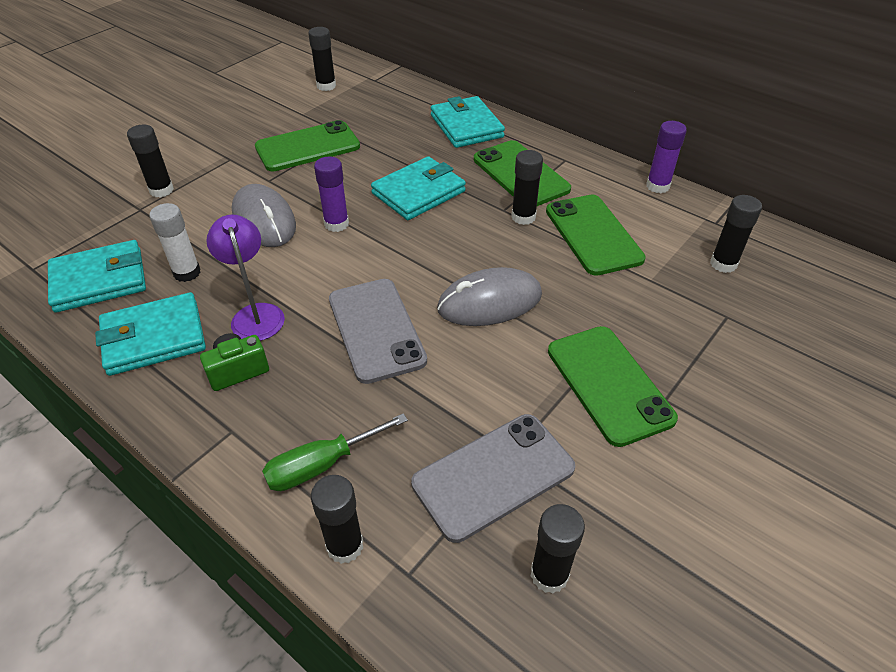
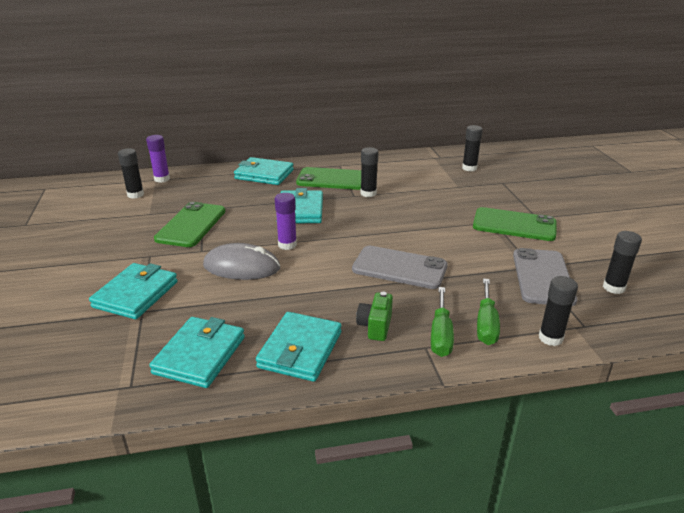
camera: 50 degrees left, 15 degrees down
(161, 190) = (136, 294): black glue stick -> turquoise wallet
(187, 273) = (250, 314): white glue stick -> none
(255, 314) = (331, 302): purple lamp -> none
(265, 433) = (440, 335): none -> green screwdriver
(489, 302) = (421, 228): grey mouse -> none
(593, 234) = (408, 184): green phone -> none
(657, 186) = (396, 156): purple glue stick -> purple glue stick (162, 179)

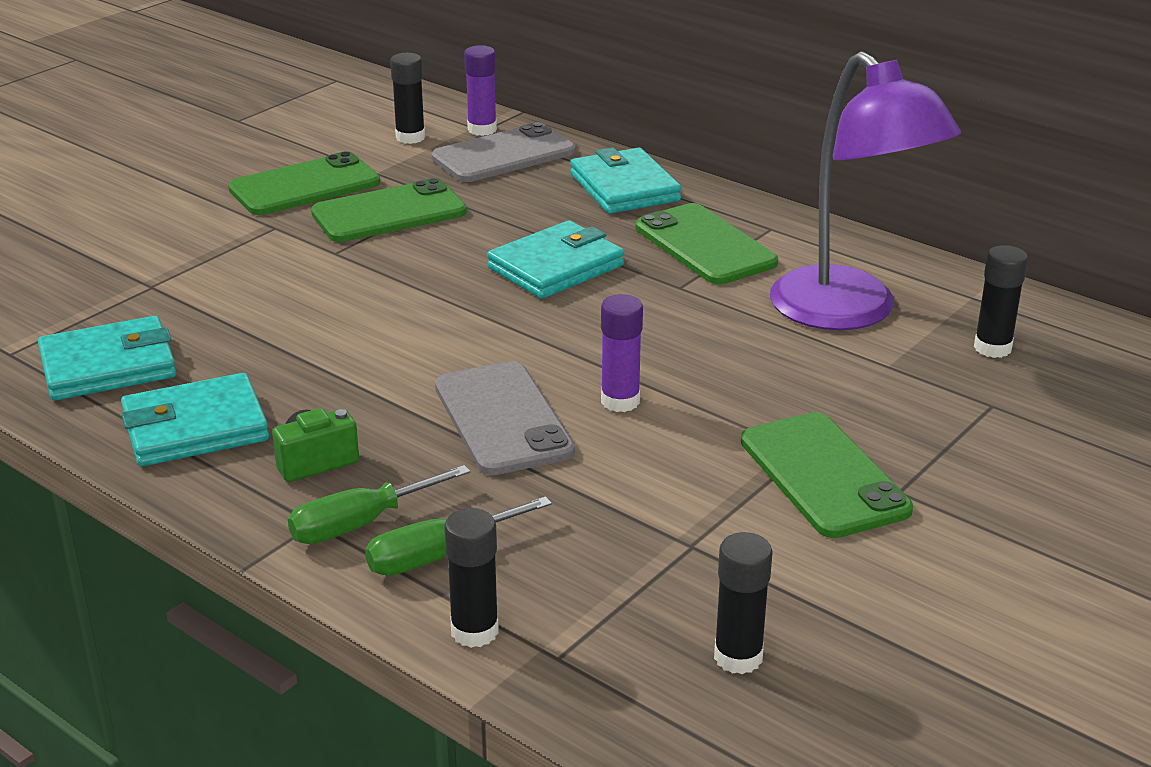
camera: 50 degrees right, 0 degrees up
(127, 234) = (305, 186): none -> green phone
(136, 294) = (180, 264): turquoise wallet -> none
(241, 267) = (333, 298): grey mouse -> none
(287, 245) = (438, 303): purple glue stick -> purple glue stick (620, 401)
(368, 193) = (708, 295): black glue stick -> none
(416, 178) = (849, 313): none -> purple lamp
(542, 277) = (666, 566): grey phone -> grey phone (503, 155)

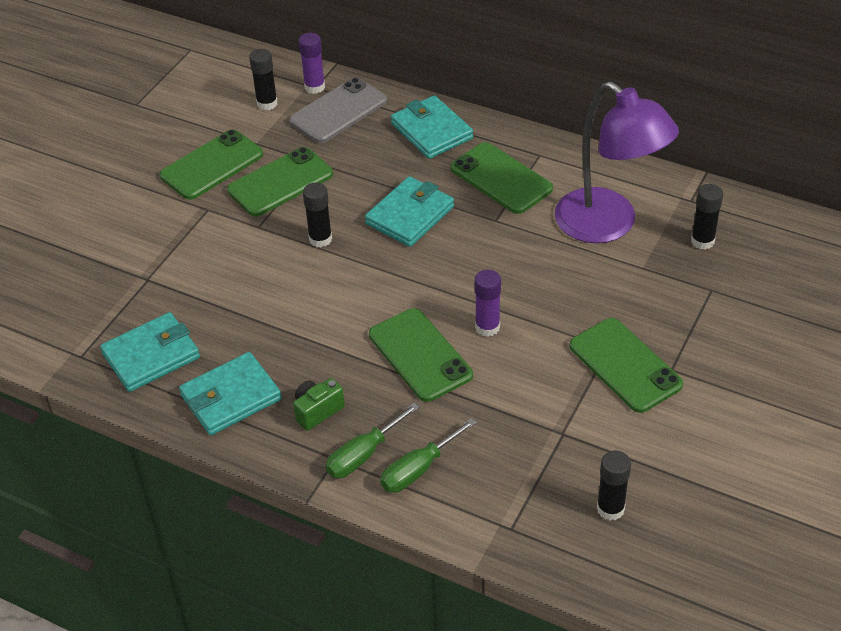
camera: 10 degrees left, 15 degrees up
(474, 631) = (458, 520): black glue stick -> black glue stick (320, 239)
(503, 419) = (420, 355): grey phone -> green phone

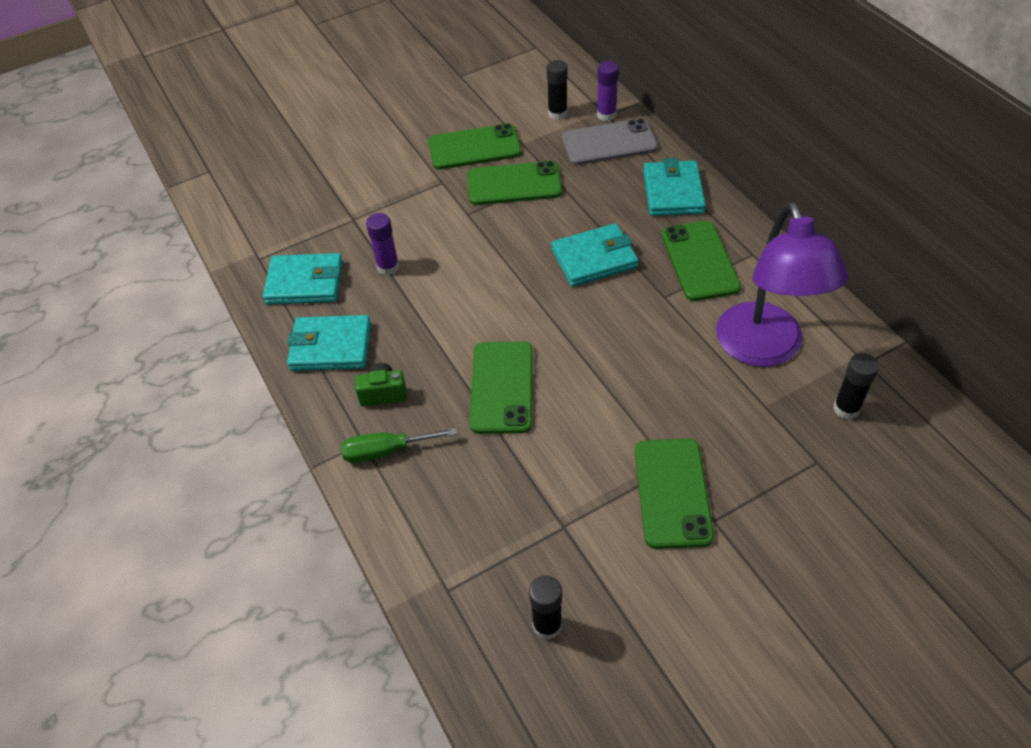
camera: 35 degrees right, 5 degrees up
(320, 239) = (506, 246): black glue stick -> none
(418, 469) = (417, 489): green screwdriver -> none
(487, 327) = (578, 391): purple glue stick -> purple glue stick (388, 267)

